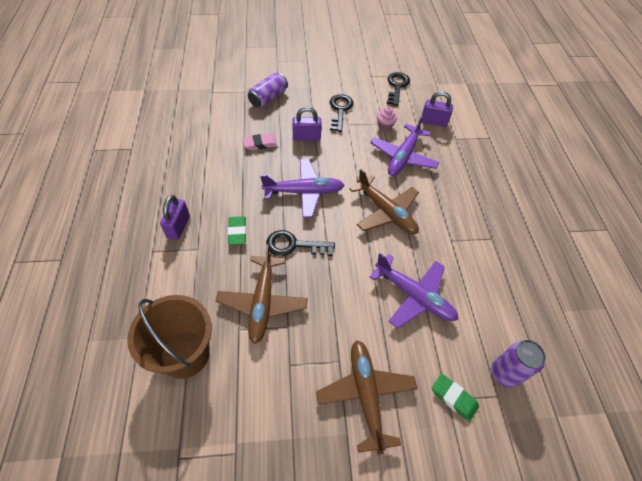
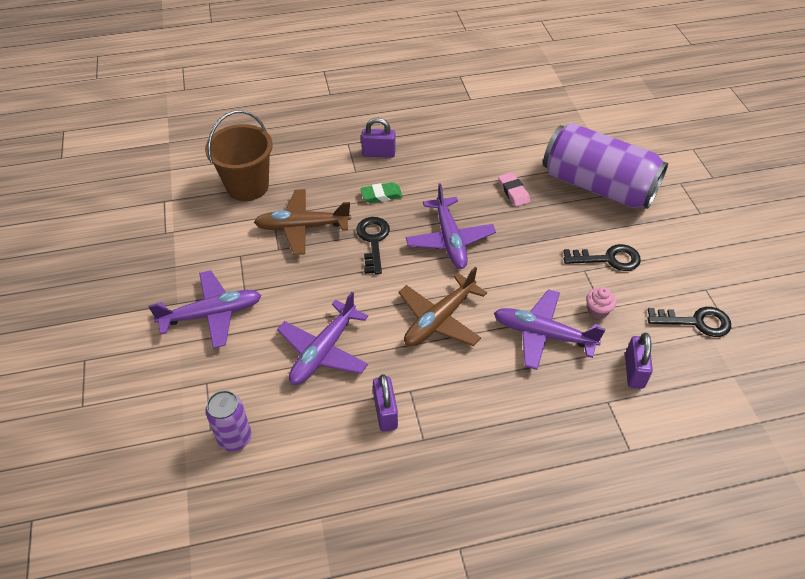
camera: 85 degrees right, 5 degrees down
(268, 98) = (598, 186): purple can -> purple can, size x2.07
(306, 137) = (541, 231): purple padlock -> purple padlock (385, 412)
(366, 394) = (212, 314): brown plane -> purple plane
(454, 398) = (208, 388): green eraser -> none

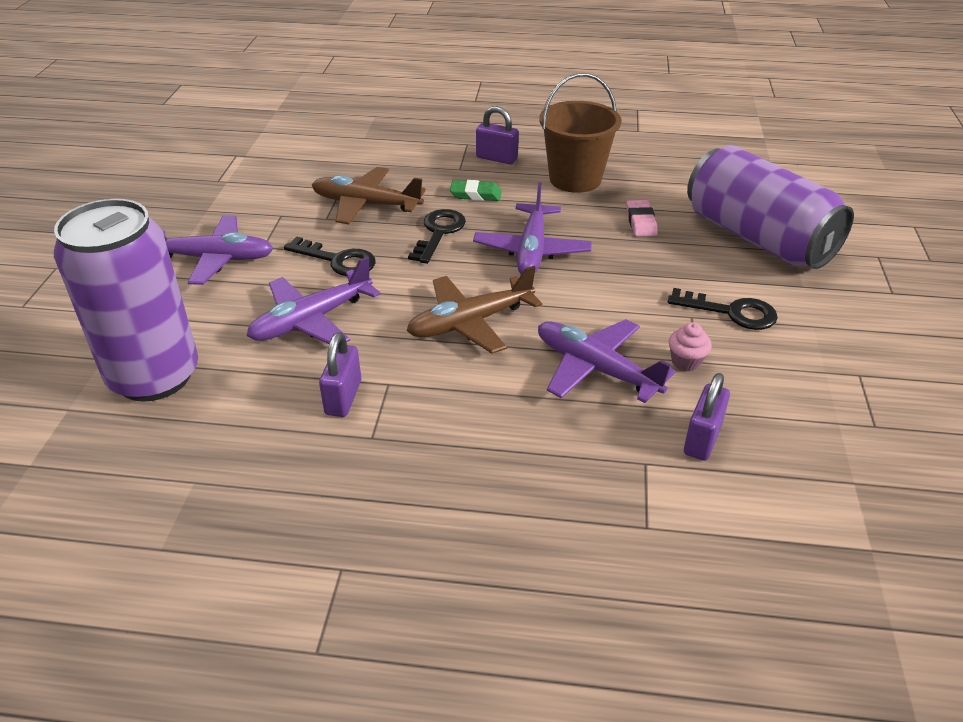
camera: 20 degrees right, 10 degrees down
(235, 438) = (154, 376): purple can -> purple can, size x2.07
(247, 186) = (331, 159): brown bucket -> brown bucket (575, 179)
(696, 322) = (825, 407): black key -> black key (337, 260)

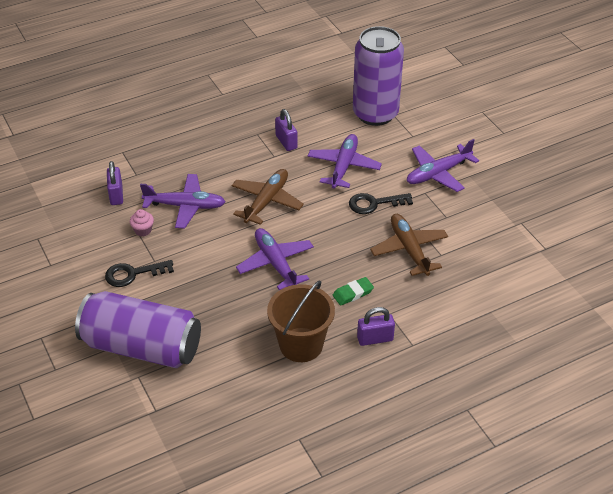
camera: 145 degrees right, 5 degrees up
(366, 204) = (409, 249): brown plane -> brown plane turned 90 degrees counterclockwise
(439, 233) = (342, 250): black key -> none
(641, 222) = (226, 323): pink eraser -> none

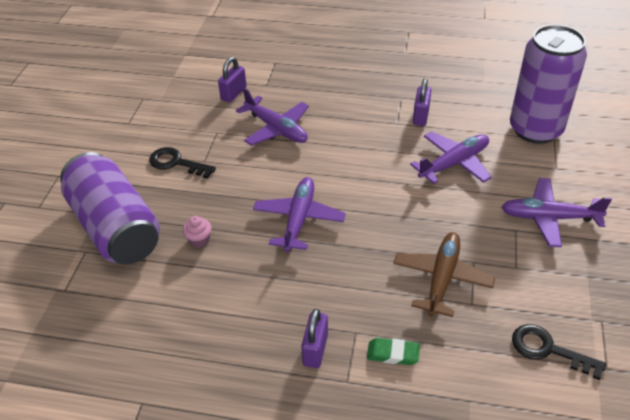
camera: 40 degrees right, 0 degrees up
(143, 230) = (222, 131): pink cupcake -> pink cupcake (199, 240)
(266, 201) = (349, 159): brown plane -> none
(301, 345) = (241, 310): brown bucket -> none
(353, 293) = (340, 289): green eraser -> green eraser (393, 354)
(374, 203) = (450, 213): black key -> black key (548, 349)
(375, 339) = (315, 349): purple padlock -> purple padlock turned 75 degrees clockwise

